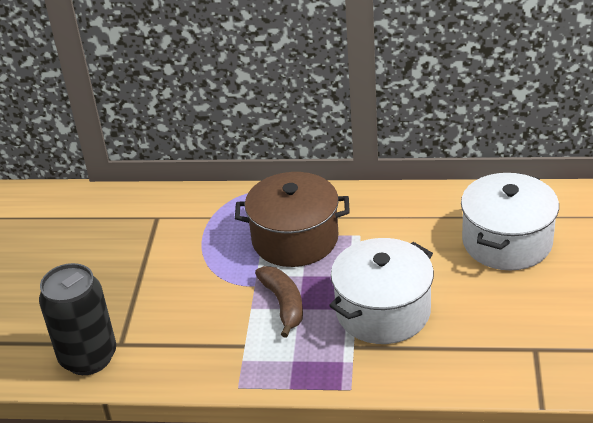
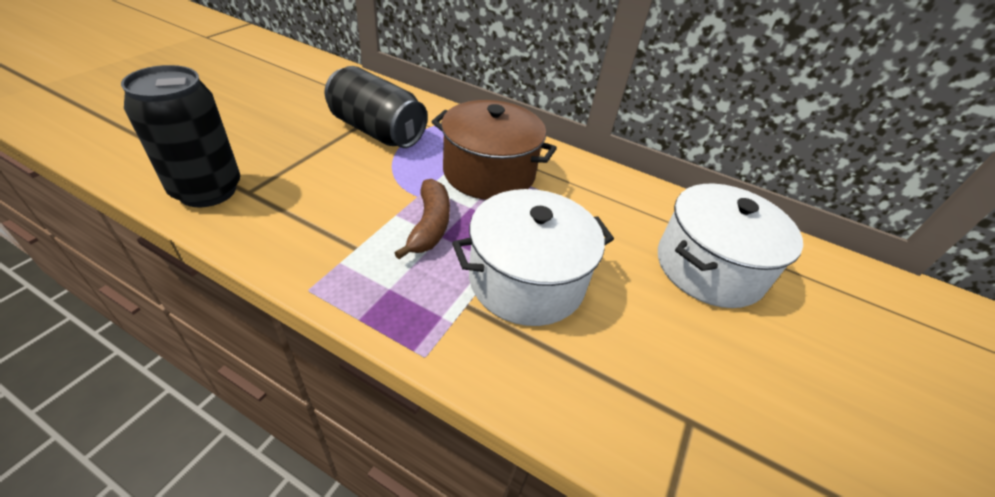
camera: 15 degrees right, 5 degrees up
(169, 243) = (377, 131): none -> black can

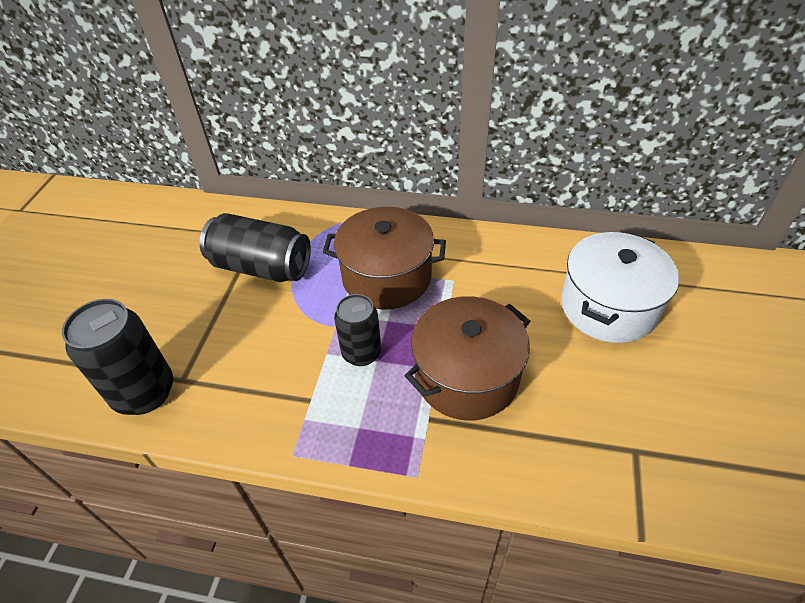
camera: 10 degrees left, 5 degrees up
(429, 225) = (361, 353): brown banana -> black can
(526, 280) = (466, 376): white pot -> brown pot

